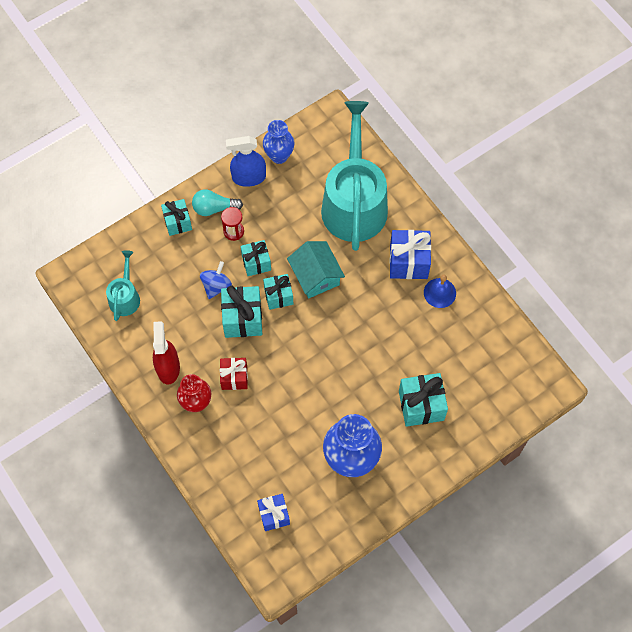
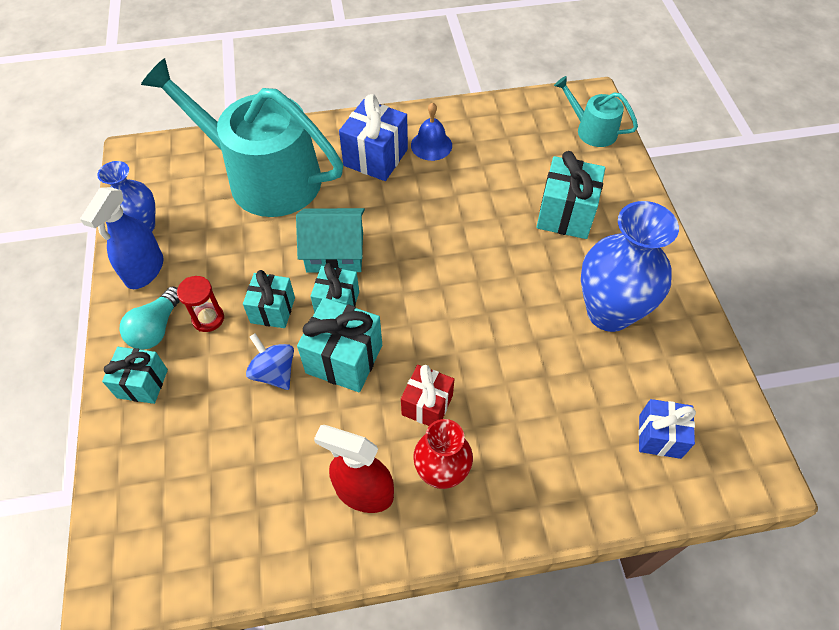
camera: 65 degrees left, 10 degrees down
(125, 297) = (208, 510): turquoise watering can -> turquoise watering can (592, 130)

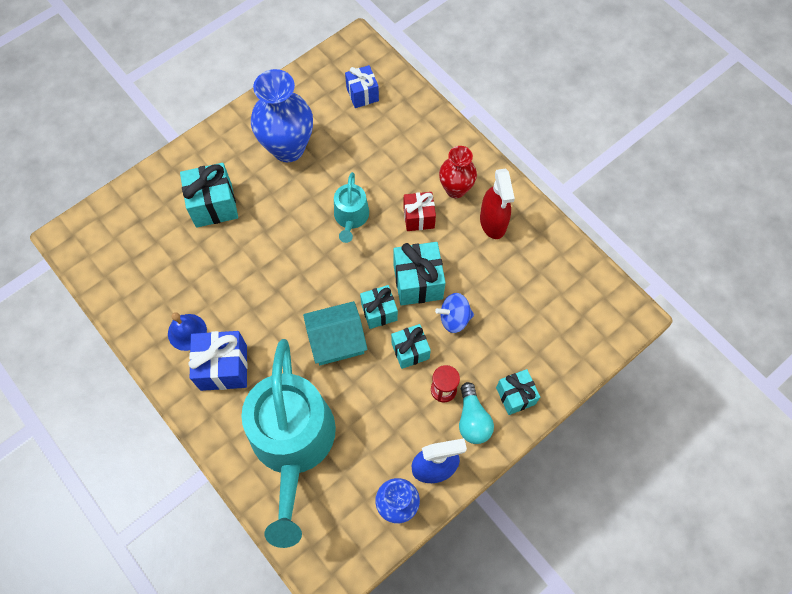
camera: 120 degrees left, 10 degrees up
(156, 328) = (472, 419): turquoise light bulb -> turquoise light bulb turned 90 degrees clockwise
(274, 372) = (454, 318): blue spinning top -> blue spinning top turned 60 degrees clockwise
(335, 252) = (336, 340): turquoise house -> turquoise house turned 75 degrees counterclockwise
(592, 130) = (109, 222): turquoise watering can -> turquoise watering can (351, 217)

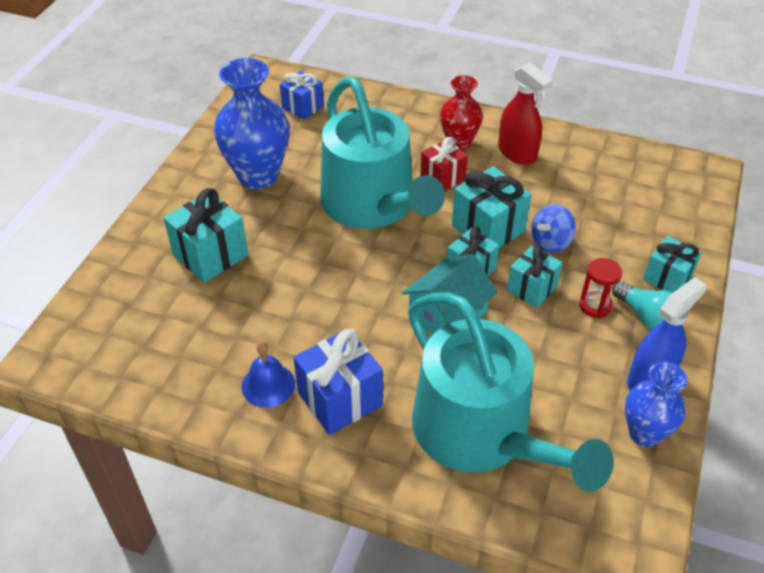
camera: 30 degrees left, 20 degrees down
(351, 217) = (373, 205): turquoise watering can -> turquoise watering can, size x2.17

